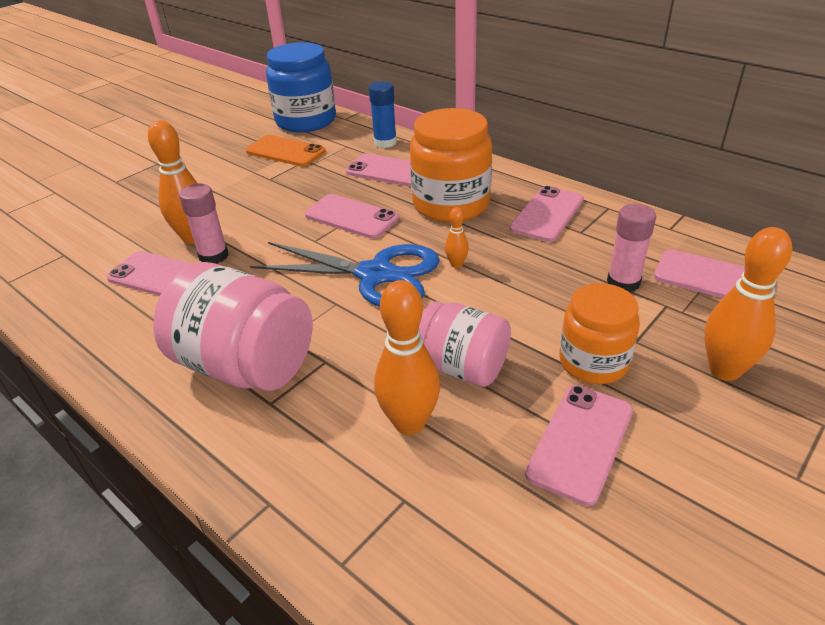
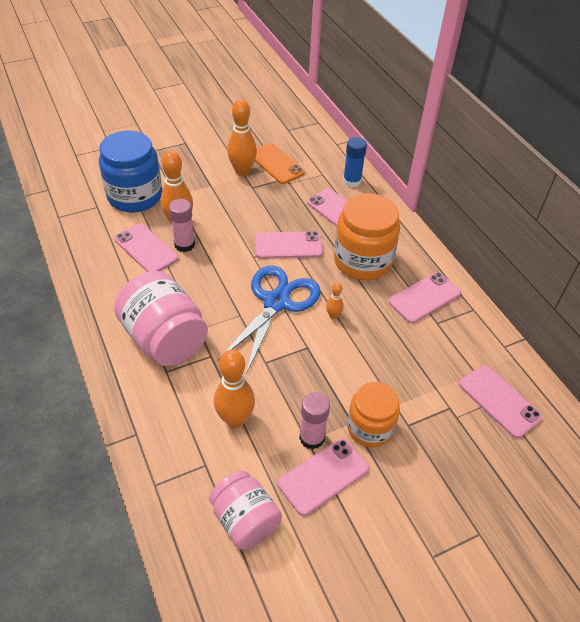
camera: 20 degrees right, 10 degrees up
(306, 121) = (307, 136): blue jar -> blue jar (135, 196)
(351, 217) = (288, 245): pink phone -> pink phone turned 60 degrees counterclockwise
(375, 275) = (276, 302): blue scissors -> blue scissors turned 105 degrees counterclockwise
(462, 367) = (287, 396): pink jar -> pink jar (245, 520)
(623, 282) = (434, 377): pink glue stick -> pink glue stick (312, 438)
(724, 370) = (448, 470): orange bowling pin -> orange bowling pin (242, 171)

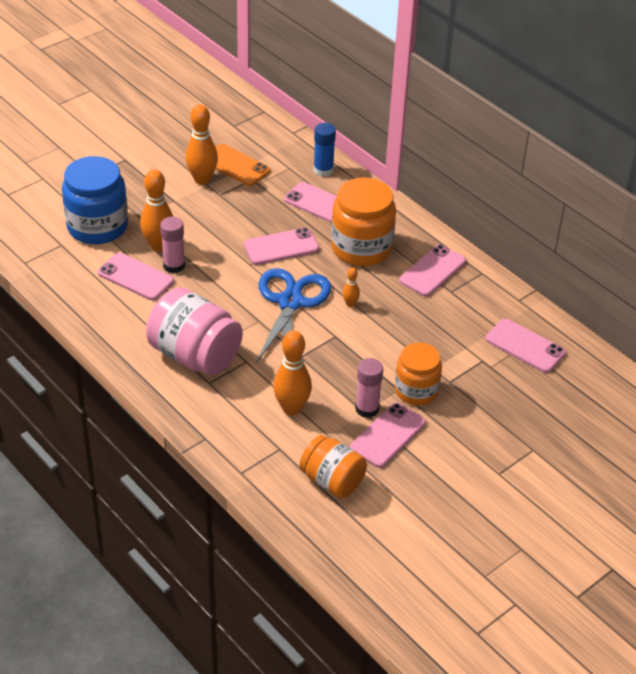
camera: 15 degrees left, 5 degrees down
(245, 520) = (332, 481): pink jar -> orange jar

